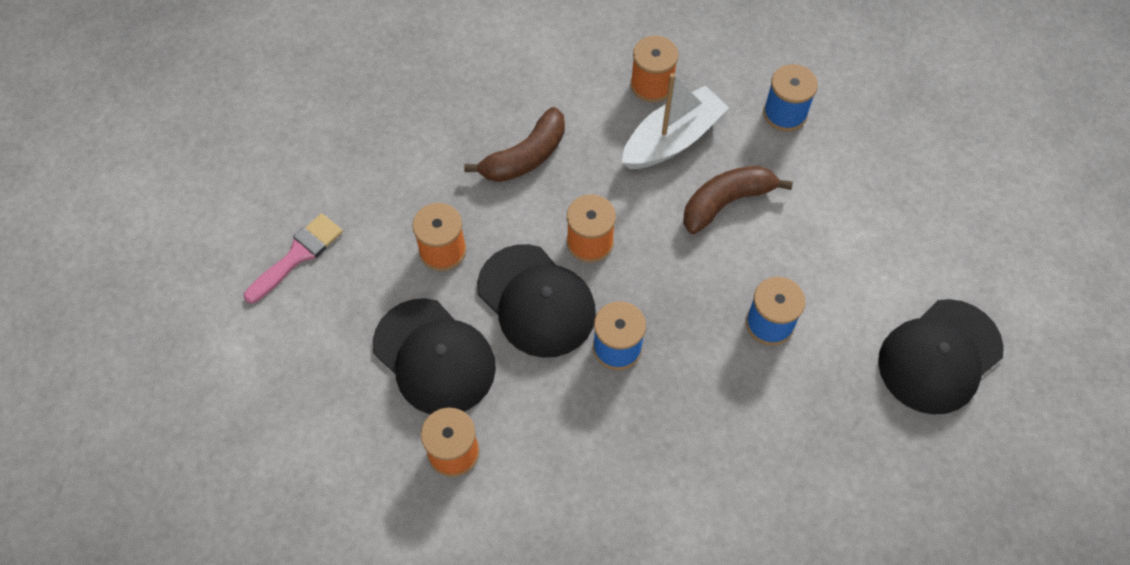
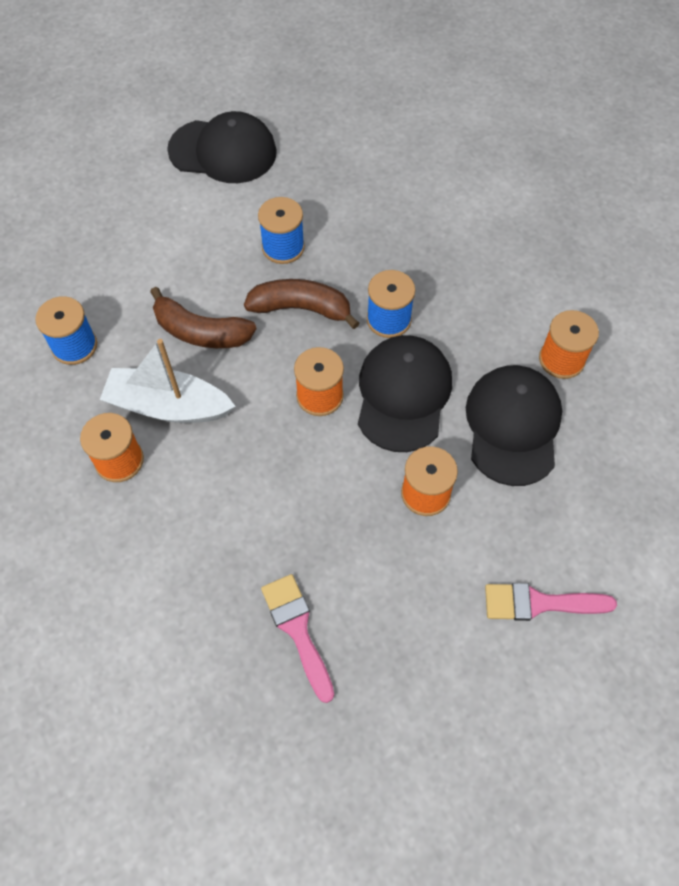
camera: 130 degrees left, 0 degrees up
(429, 106) = (297, 630): none -> pink brush
(525, 157) = (281, 503): brown banana -> brown banana (301, 308)

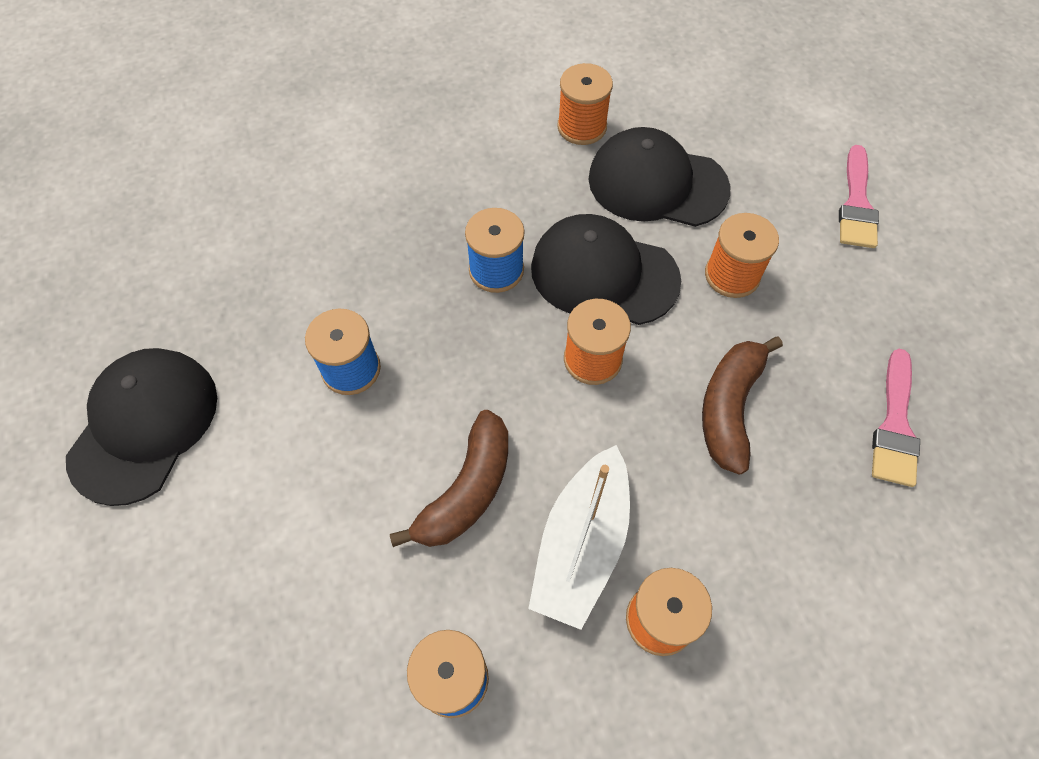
camera: 80 degrees left, 0 degrees up
(297, 630) = (895, 425): pink brush -> pink brush turned 60 degrees counterclockwise
(301, 308) = (457, 361): brown banana -> brown banana (729, 408)

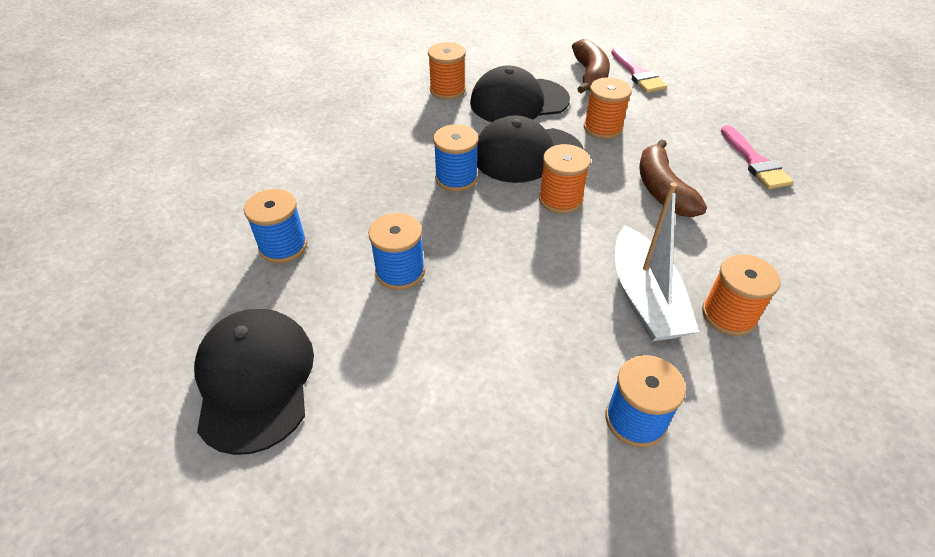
camera: 30 degrees left, 15 degrees down
(261, 277) = (283, 246): none -> blue spool
(467, 490) = (544, 304): brown banana -> brown banana (590, 75)

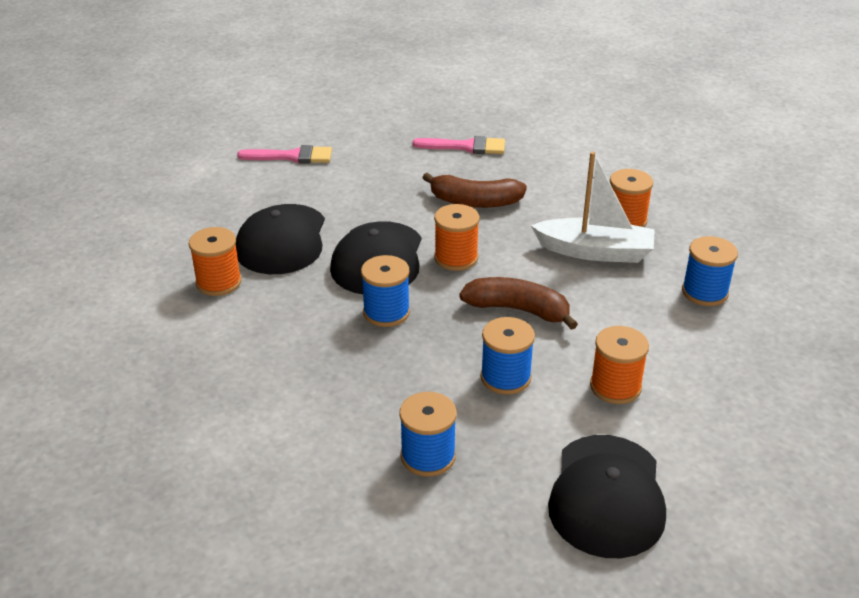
camera: 70 degrees left, 10 degrees down
(255, 380) = (607, 496): black cap -> black cap turned 90 degrees counterclockwise
(590, 75) = (271, 184): brown banana -> brown banana (518, 310)
(602, 128) = (366, 204): orange spool -> orange spool (615, 387)

